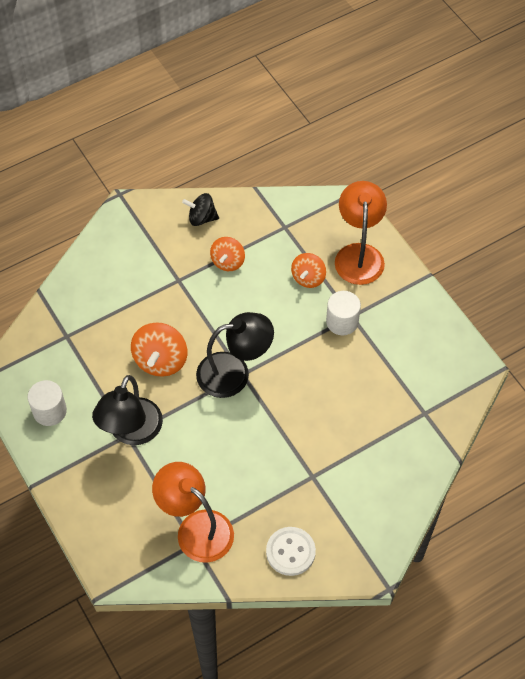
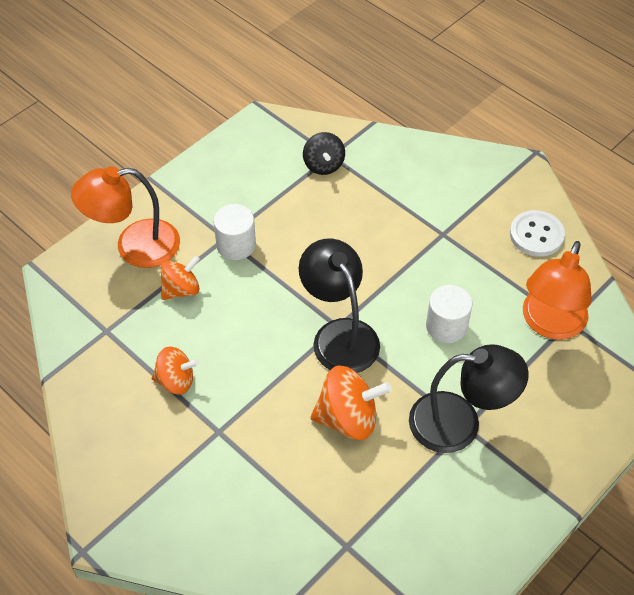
camera: 105 degrees left, 5 degrees down
(49, 411) = (467, 529): white cylinder -> white cylinder (446, 326)
(201, 218) = (109, 430): black spinning top -> black spinning top (323, 165)
(308, 278) = (181, 289): orange spinning top -> orange spinning top turned 45 degrees counterclockwise

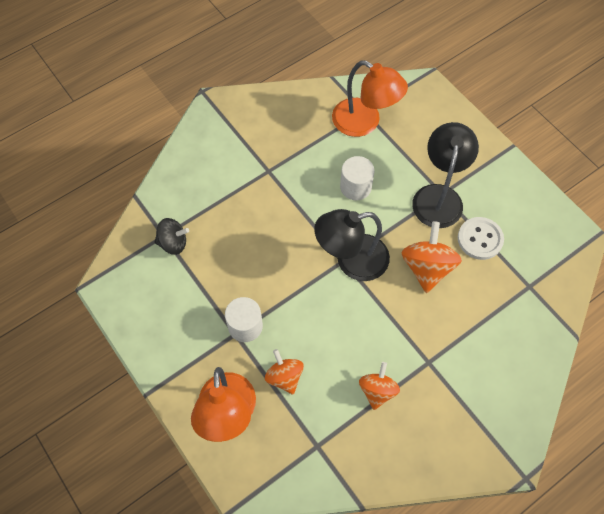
camera: 80 degrees left, 10 degrees up
(536, 235) = (283, 111): white button -> white button (480, 239)

